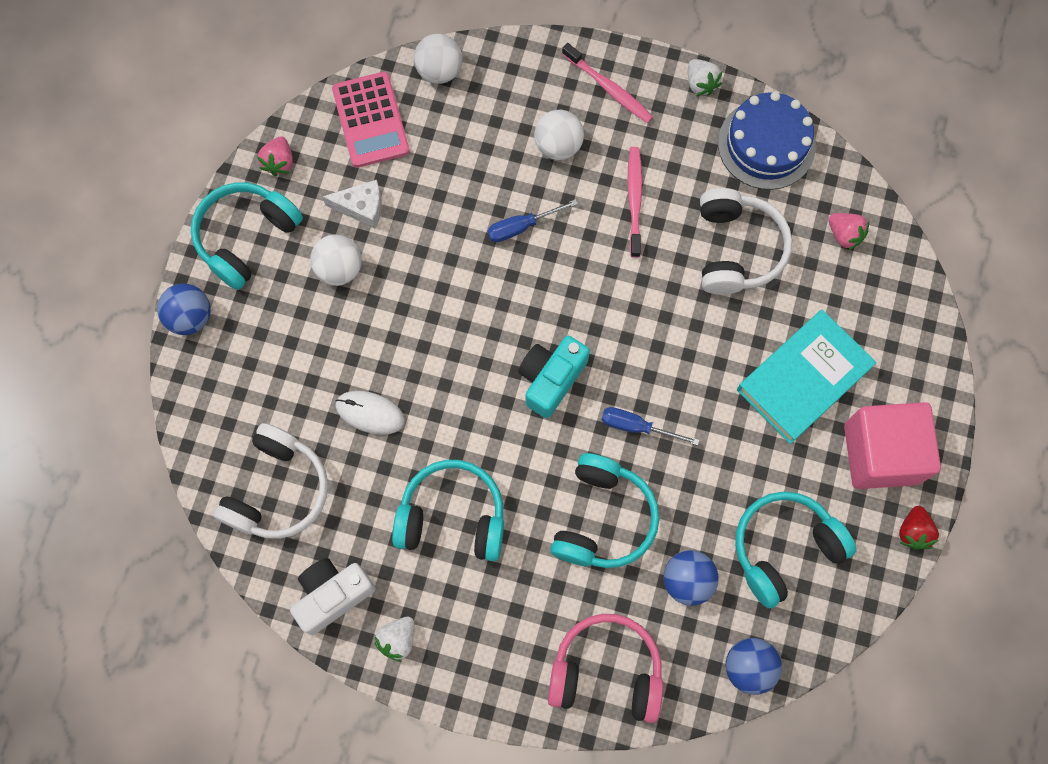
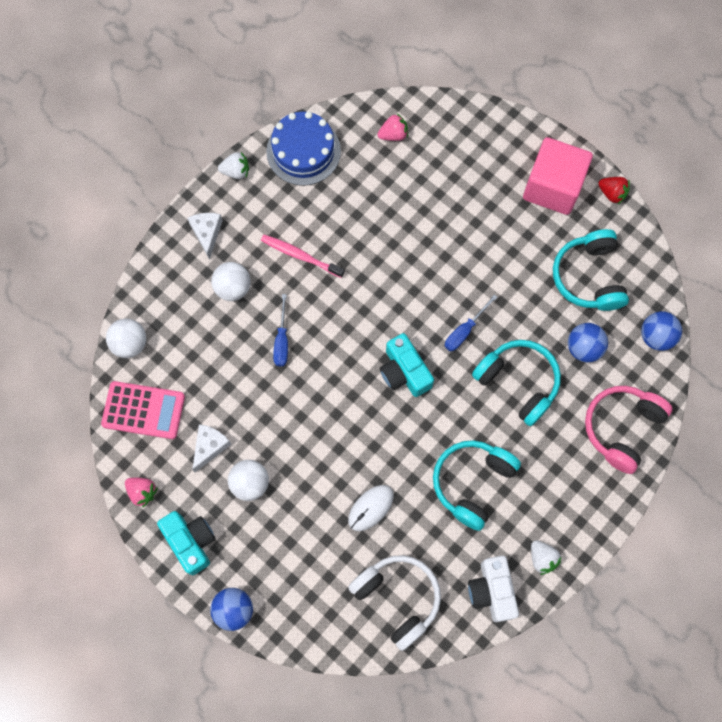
camera: 65 degrees left, 0 degrees up
(246, 237) = (191, 542): turquoise headphones -> turquoise camera
(609, 88) = (207, 233): pink toothbrush -> white cheese
(736, 249) = (370, 207): white headphones -> none
(803, 378) = (480, 209): turquoise book -> none

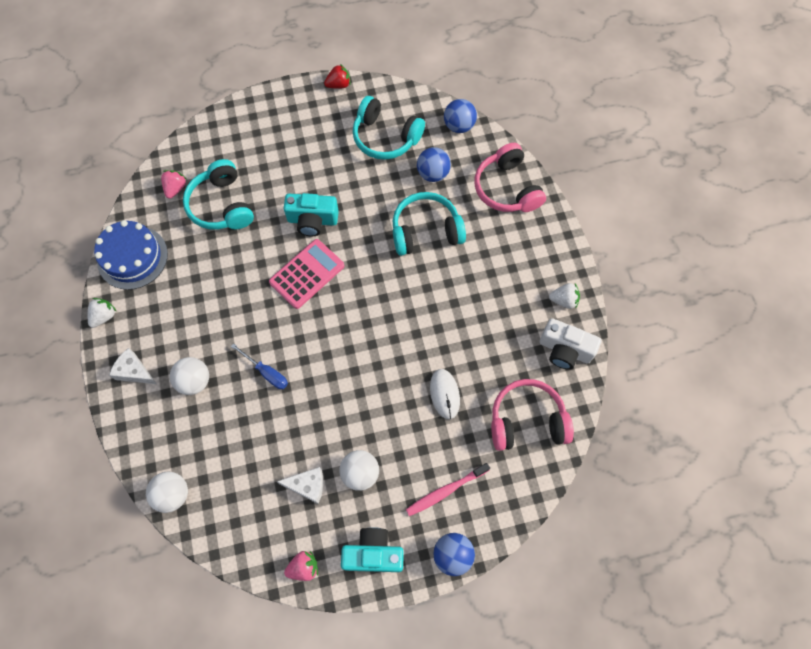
camera: 55 degrees left, 5 degrees down
(143, 410) = (237, 520): pink calculator -> pink calculator (307, 274)
(210, 446) = (307, 485): white cheese -> white cheese turned 120 degrees clockwise
(300, 256) = (211, 314): pink toothbrush -> pink toothbrush (445, 491)
(398, 598) = (527, 420): white headphones -> pink headphones
(404, 372) = (359, 301): turquoise camera -> turquoise camera (312, 220)
(464, 331) = (361, 240): blue screwdriver -> none
(472, 483) = (476, 310): turquoise headphones -> turquoise headphones (221, 205)
(553, 187) = (303, 116): pink cube -> none

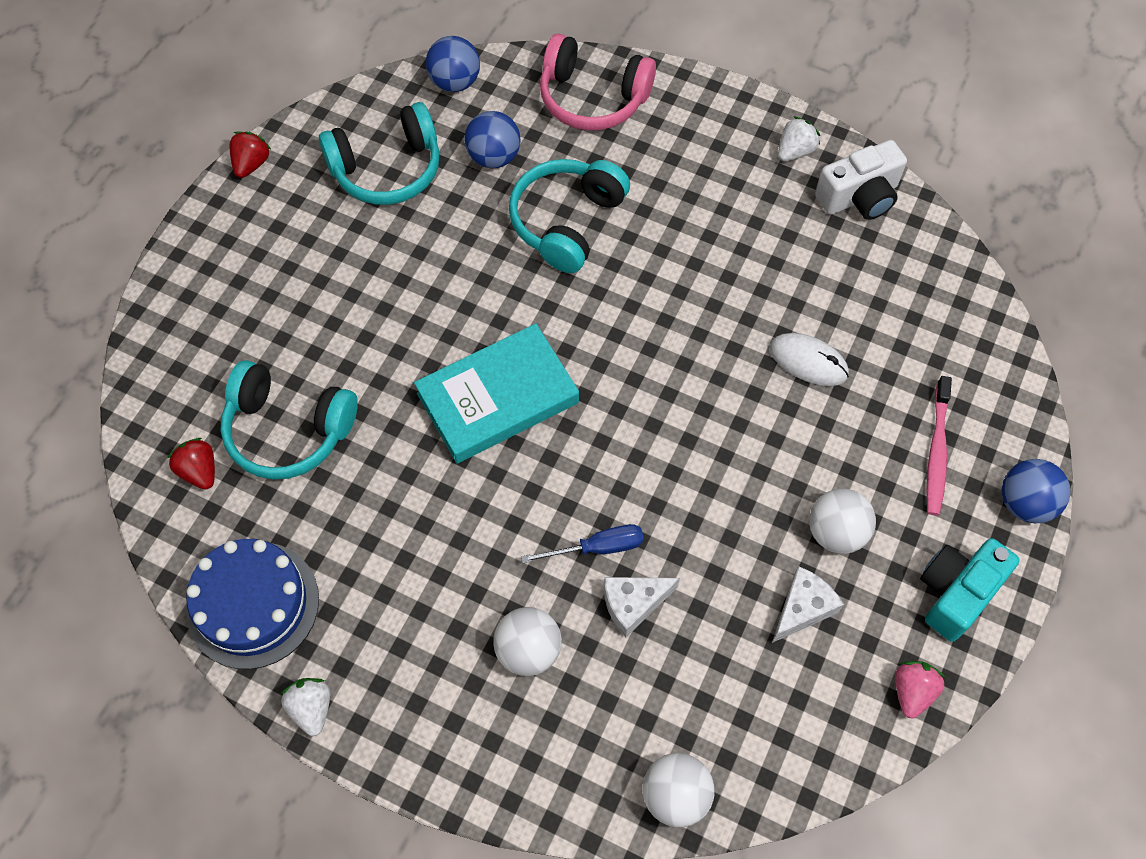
camera: 50 degrees left, 5 degrees down
(134, 371) = (440, 724): white cheese -> white cheese (633, 604)
(176, 188) = (199, 471): pink strawberry -> red strawberry
(307, 274) = (497, 398): pink calculator -> turquoise book
(312, 220) = (424, 336): turquoise camera -> none
(527, 420) = (916, 300): pink headphones -> none

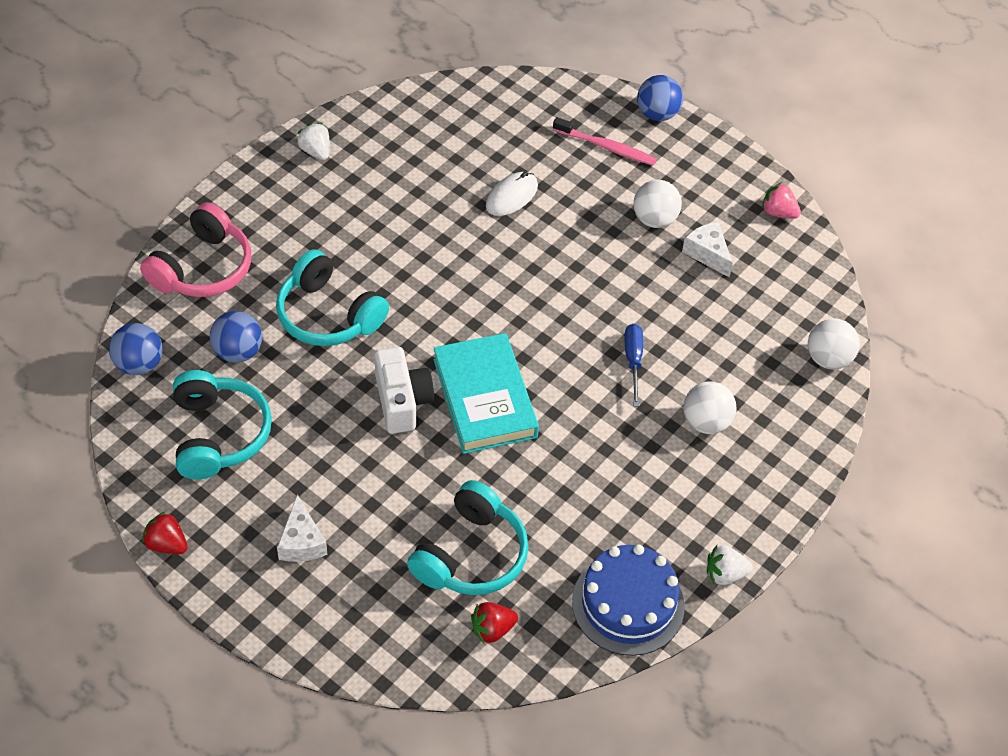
camera: 80 degrees left, 10 degrees down
(633, 604) = (683, 350): white cheese -> white cheese (301, 541)
(859, 197) = (375, 126): white camera -> white camera (402, 401)
(956, 593) = (714, 169): turquoise camera -> none

